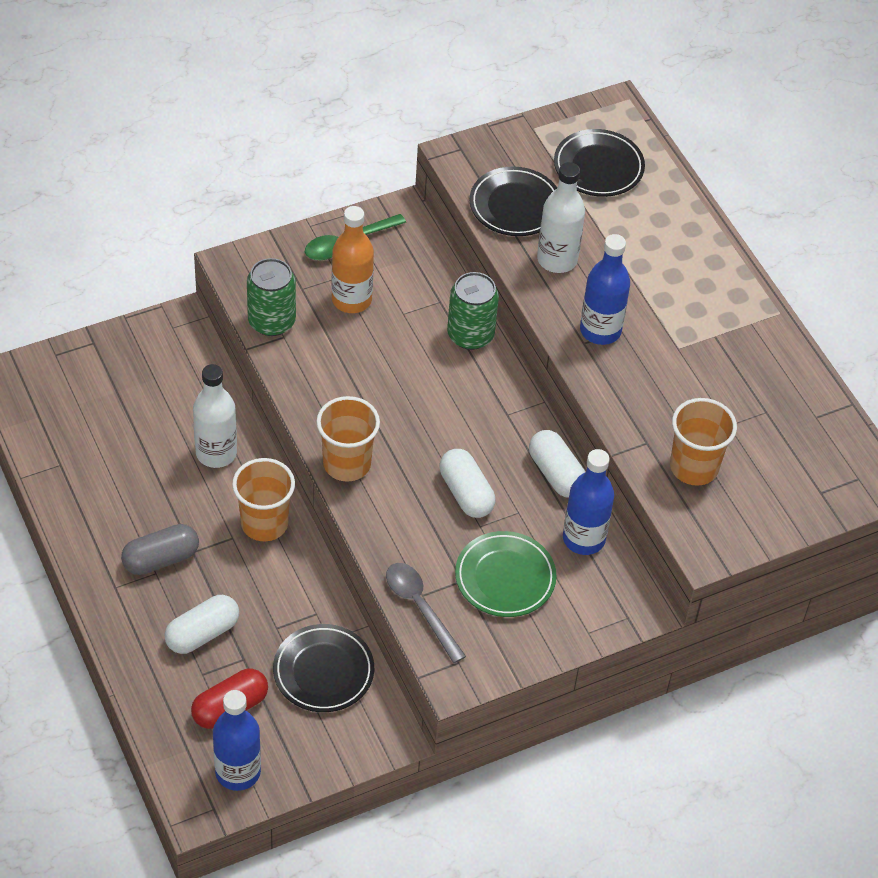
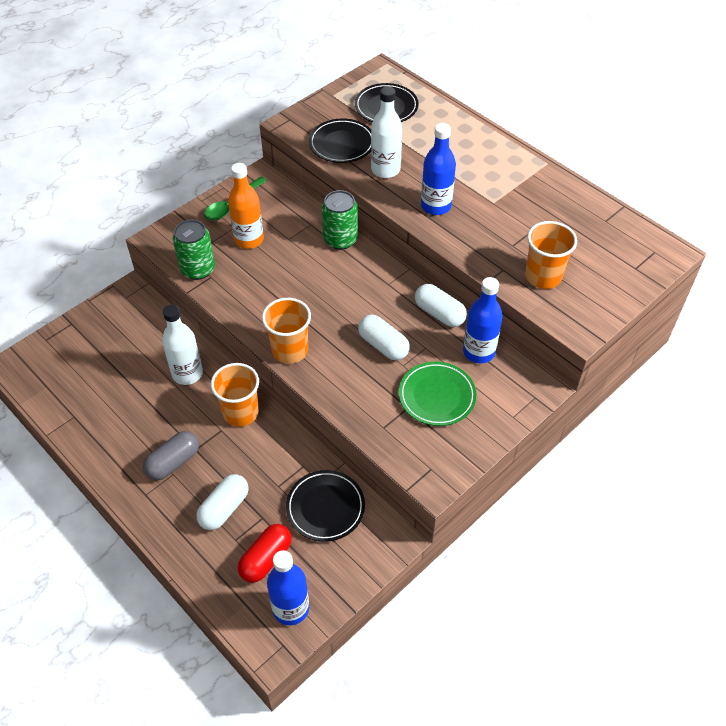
camera: 15 degrees left, 0 degrees up
(420, 608) = (386, 437): grey spoon -> none

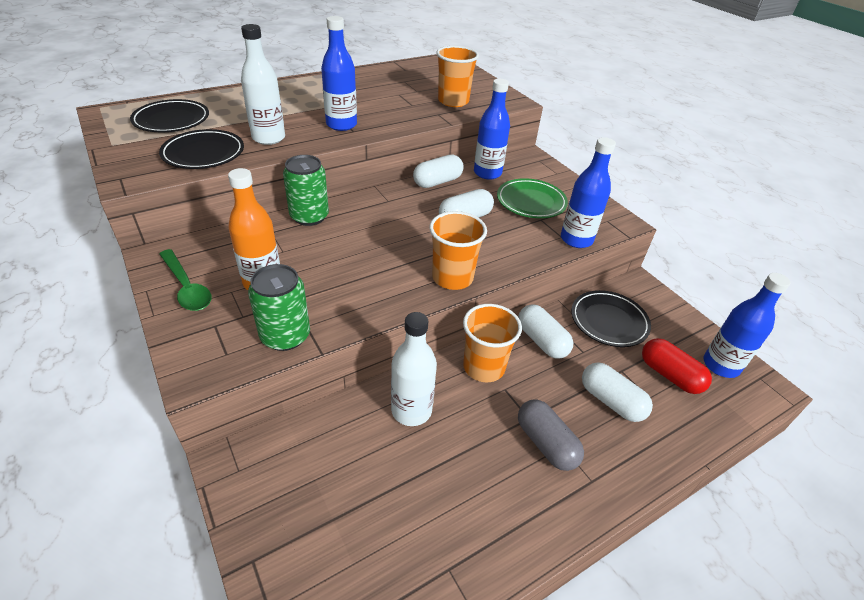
camera: 80 degrees left, 10 degrees down
(283, 452) = (541, 341): none -> white capsule
(382, 440) = (576, 239): none -> blue bottle

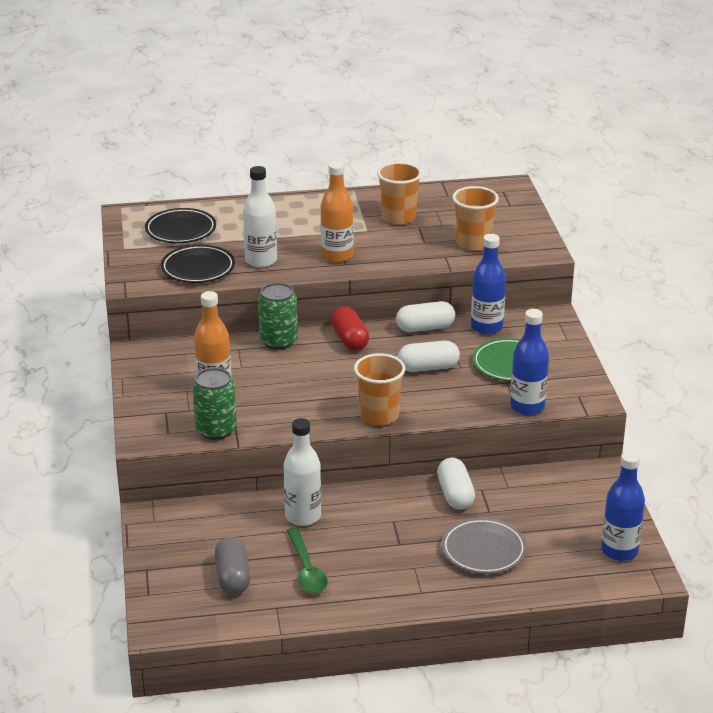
camera: 25 degrees right, 10 degrees down
(187, 287) = (153, 381): green spoon -> green spoon (306, 569)
(341, 125) = (337, 256): blue bottle -> orange bottle
(484, 367) = (385, 502): orange cup -> orange cup (398, 218)
(546, 443) = (401, 562): grey capsule -> grey capsule (233, 577)
(608, 321) = (537, 494): black plate -> none
(611, 401) = (483, 550): white capsule -> grey plate
(669, 375) = (558, 546): red capsule -> red capsule (349, 339)

